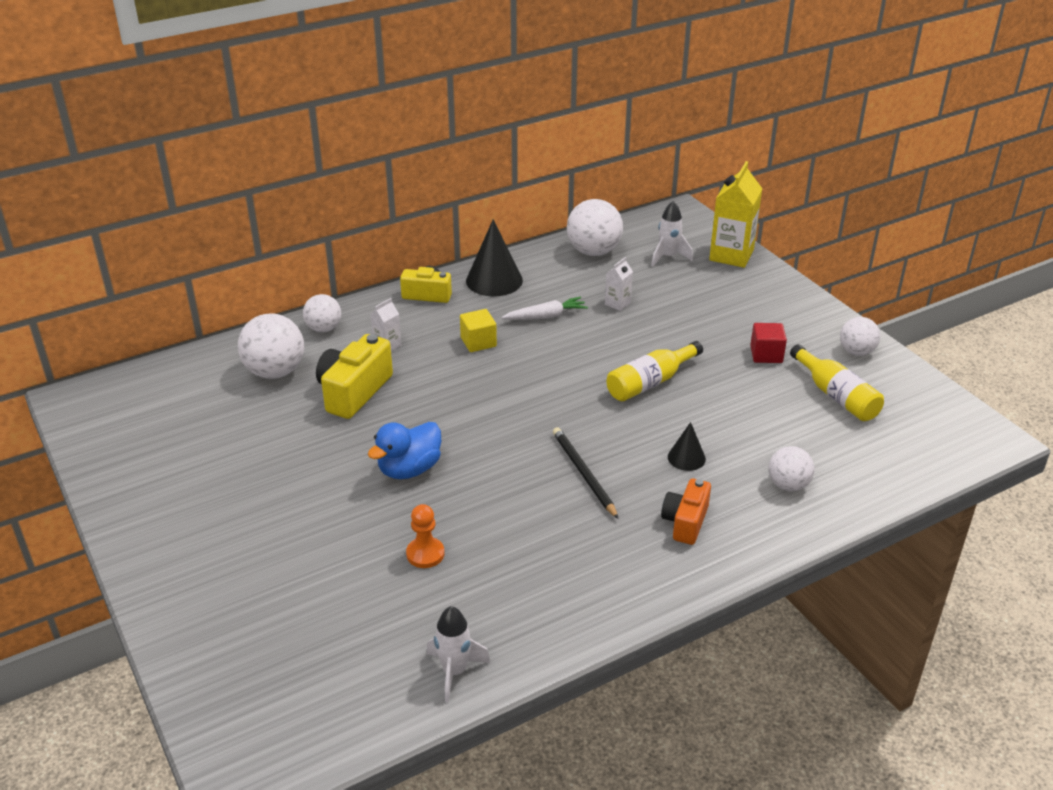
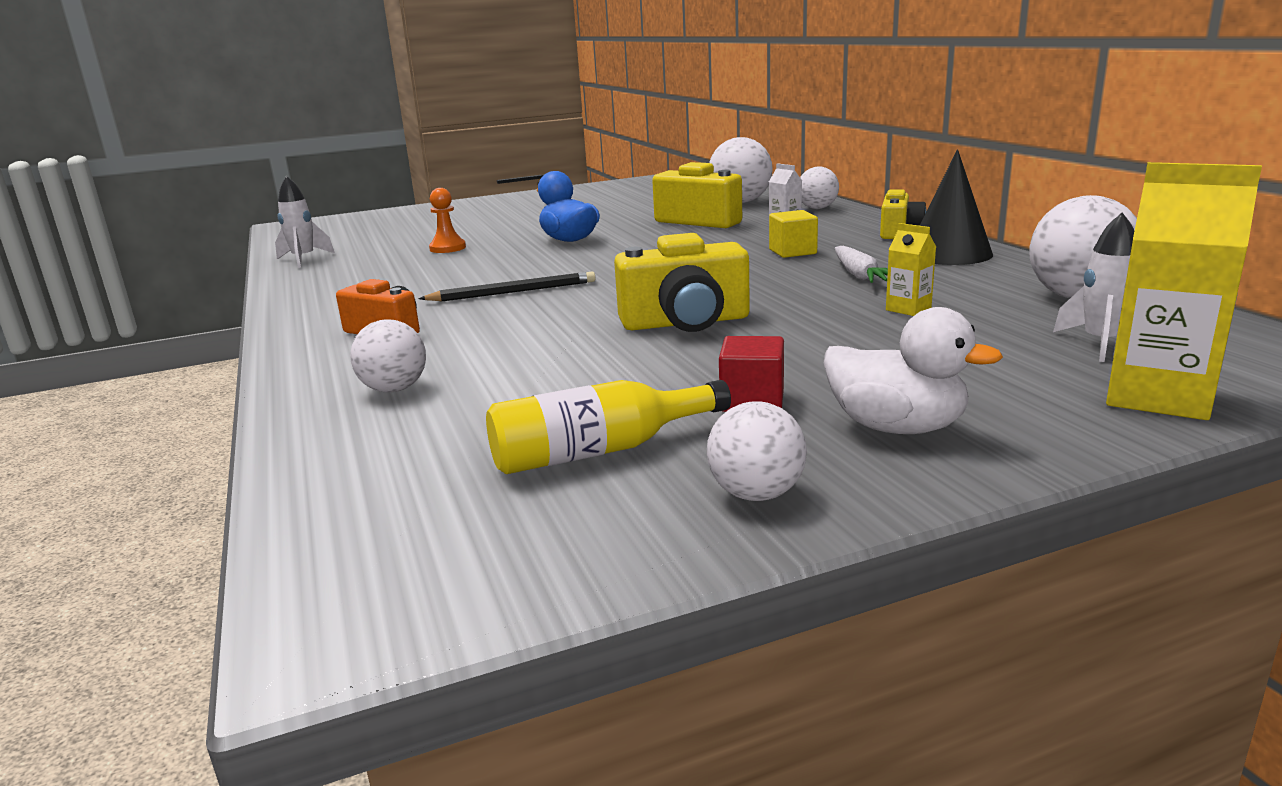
camera: 100 degrees right, 15 degrees down
(617, 303) = (908, 309): white carton -> yellow carton
(650, 382) = (685, 322): yellow bottle -> yellow camera
(686, 458) = (504, 336): black cone -> none
(783, 317) = (896, 427): none -> white duck

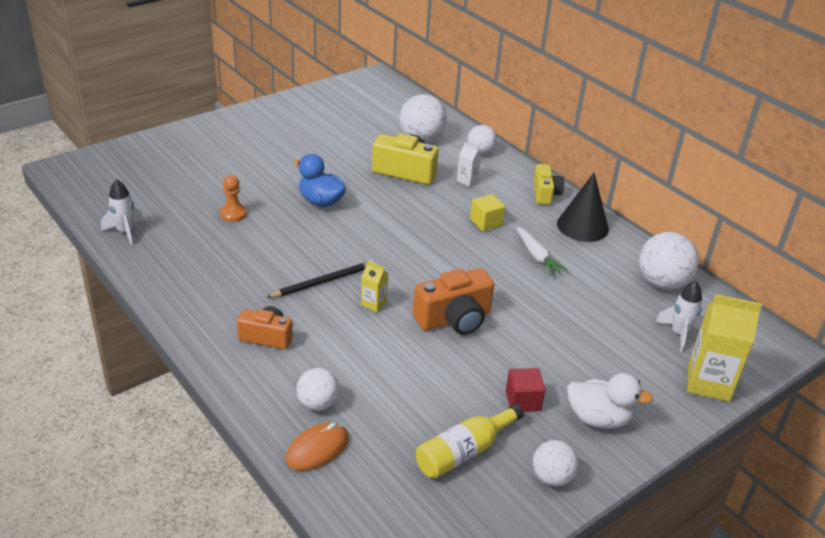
camera: 20 degrees left, 15 degrees up
(343, 433) = (317, 449): none -> orange mouse
(685, 322) = (454, 319): yellow camera -> orange camera
(908, 309) = (576, 299): yellow carton -> yellow carton (373, 304)

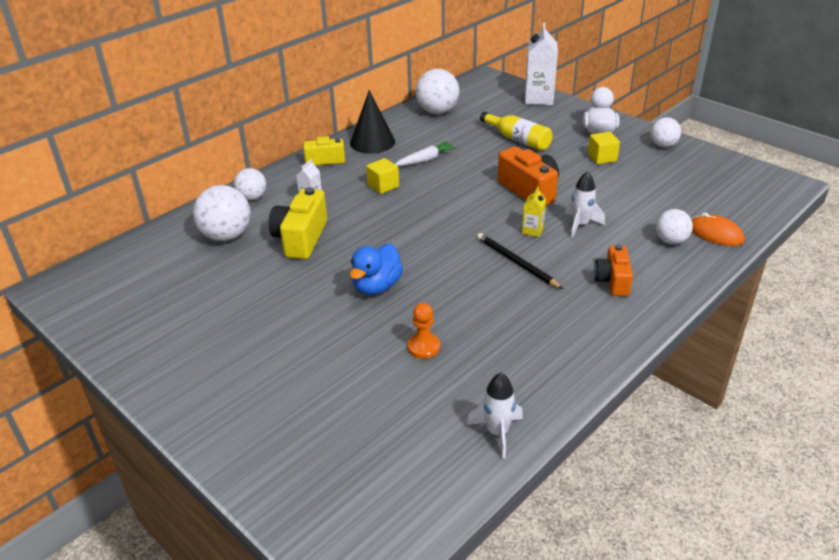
camera: 95 degrees left, 0 degrees up
(464, 451) = (667, 175): yellow bottle -> yellow bottle (518, 139)
(523, 401) = (602, 158): red cube -> yellow cube
(679, 334) = (494, 106): white rocket -> white rocket (580, 225)
(708, 383) = (538, 98): yellow carton -> white carton

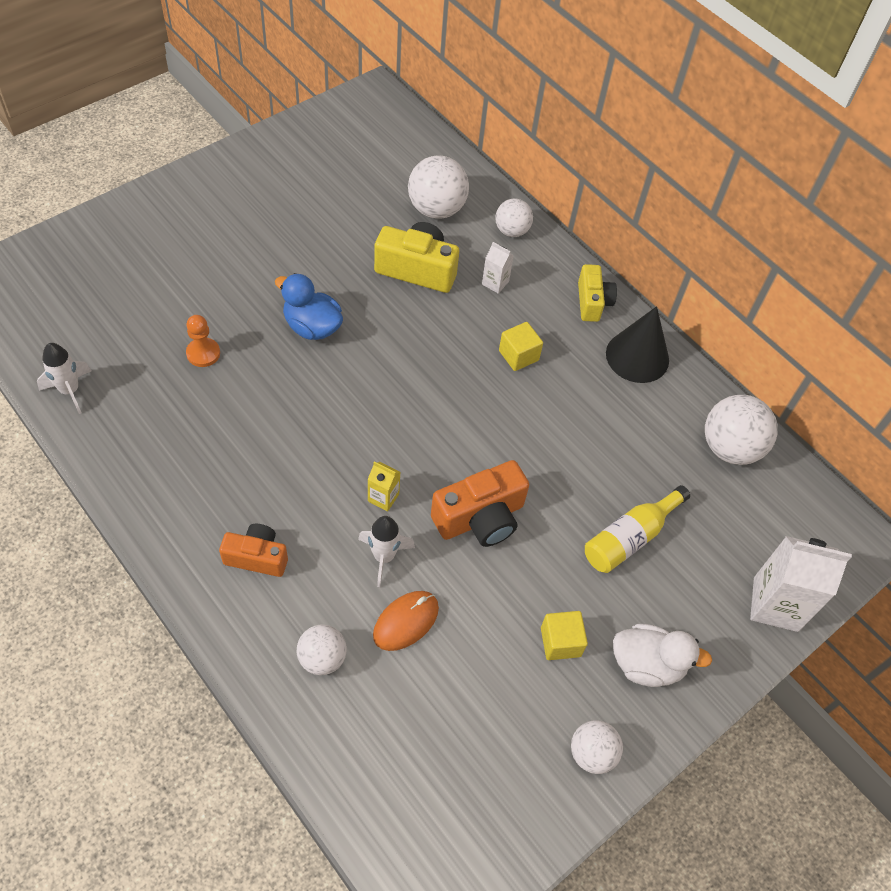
camera: 90 degrees right, 20 degrees up
(426, 160) = (581, 410): white carrot -> none
(516, 262) = (321, 464): black pencil -> none
(715, 234) = (325, 726): orange mouse -> orange mouse (406, 621)

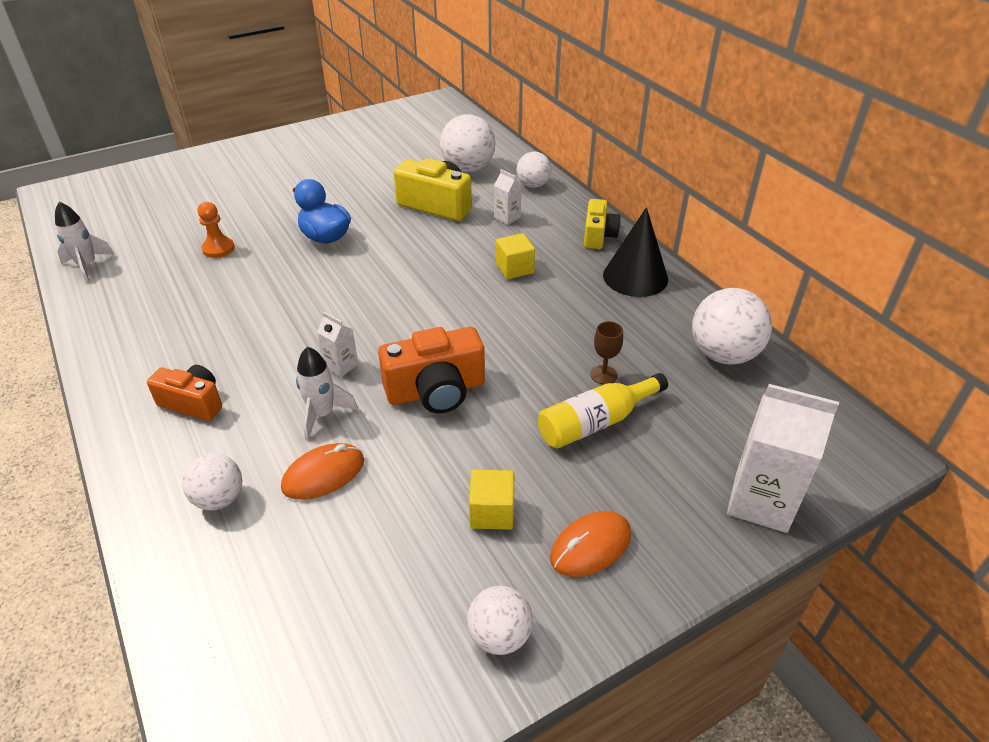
camera: 15 degrees right, 15 degrees down
(383, 497) = (341, 366): yellow carton -> white carton
(627, 483) = (603, 375): none -> brown goblet
(647, 664) = (590, 546): white duck -> orange mouse

